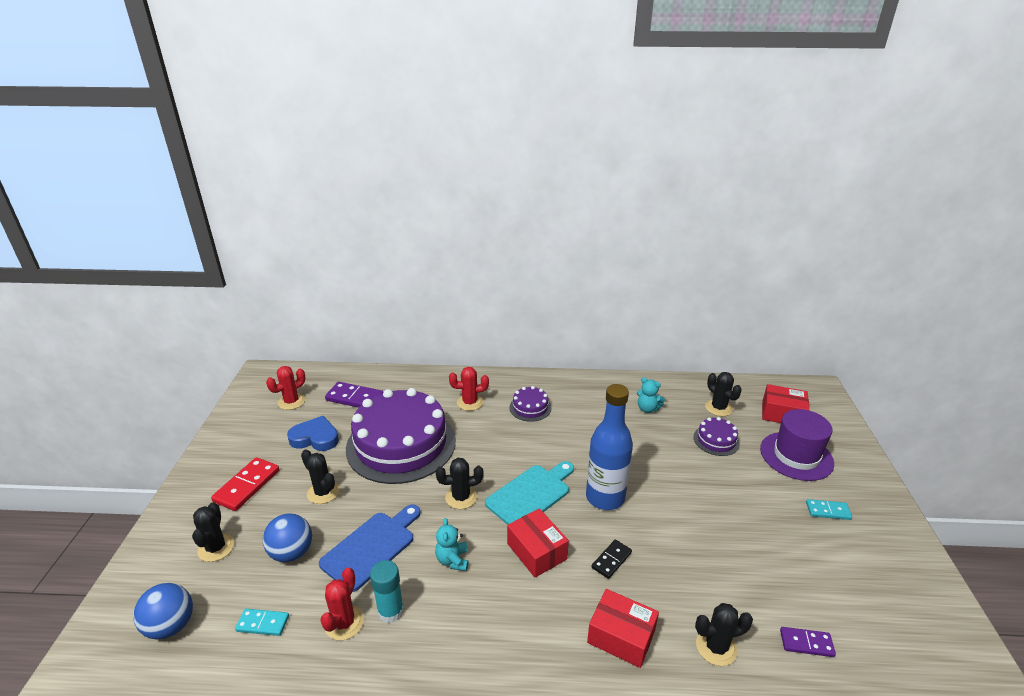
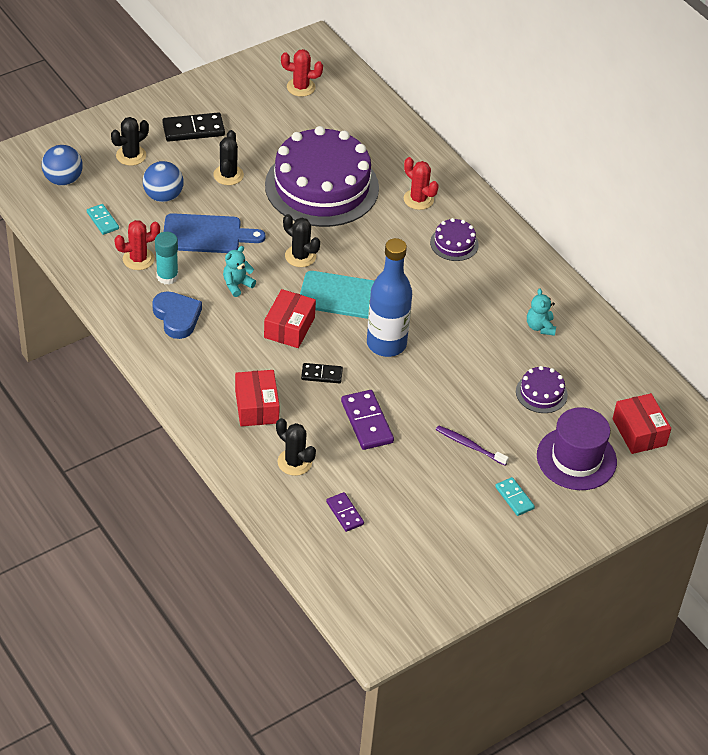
camera: 50 degrees right, 15 degrees up
(247, 486) = (193, 129): red domino -> black domino
(315, 438) = (276, 131): blue heart -> blue heart (177, 317)
(355, 398) = (346, 122): purple domino -> purple domino (366, 422)
(718, 408) = (598, 380): black cactus -> none
(754, 507) = (469, 445): none -> purple toothbrush

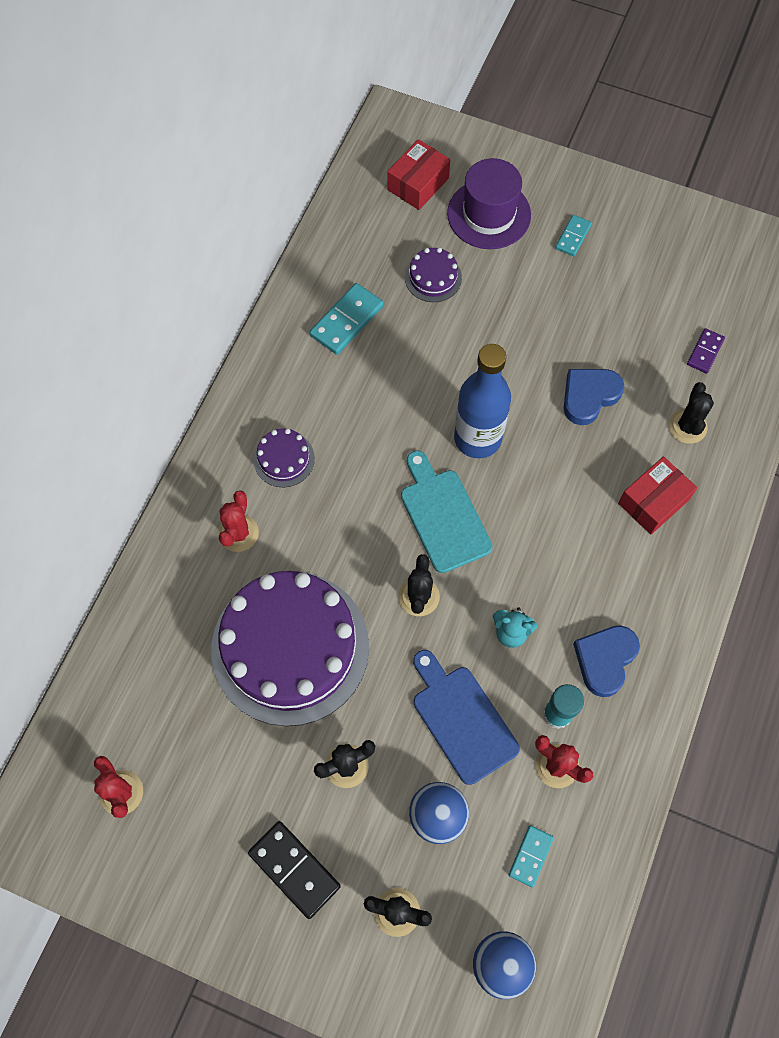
camera: 120 degrees left, 20 degrees up
(289, 327) = (528, 540): red box -> none
(321, 375) = (565, 470): black domino -> none
(366, 422) = (589, 396): purple domino -> blue heart
(469, 445) = (544, 300): purple toothbrush -> none
(540, 327) = (347, 321): turquoise teddy bear -> turquoise domino

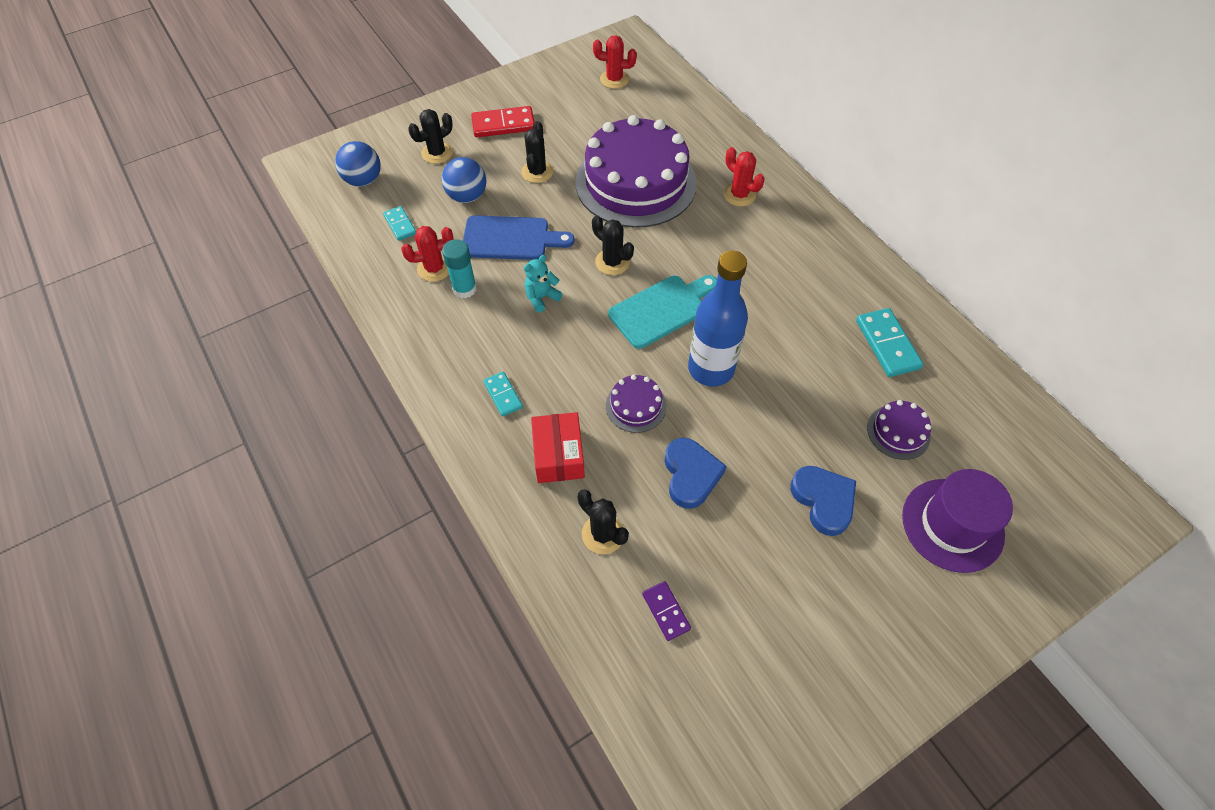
camera: 125 degrees right, 10 degrees down
(284, 459) = (781, 244): purple cake -> purple cake (636, 406)
(294, 869) = (503, 124): black domino -> red domino
(418, 184) = (1024, 485): red box -> none
(443, 515) = (662, 310): turquoise cutting board -> turquoise cutting board turned 45 degrees counterclockwise
(573, 237) = (881, 585): turquoise domino -> turquoise domino (503, 395)
(605, 660) = (472, 338): blue heart -> blue heart (823, 501)

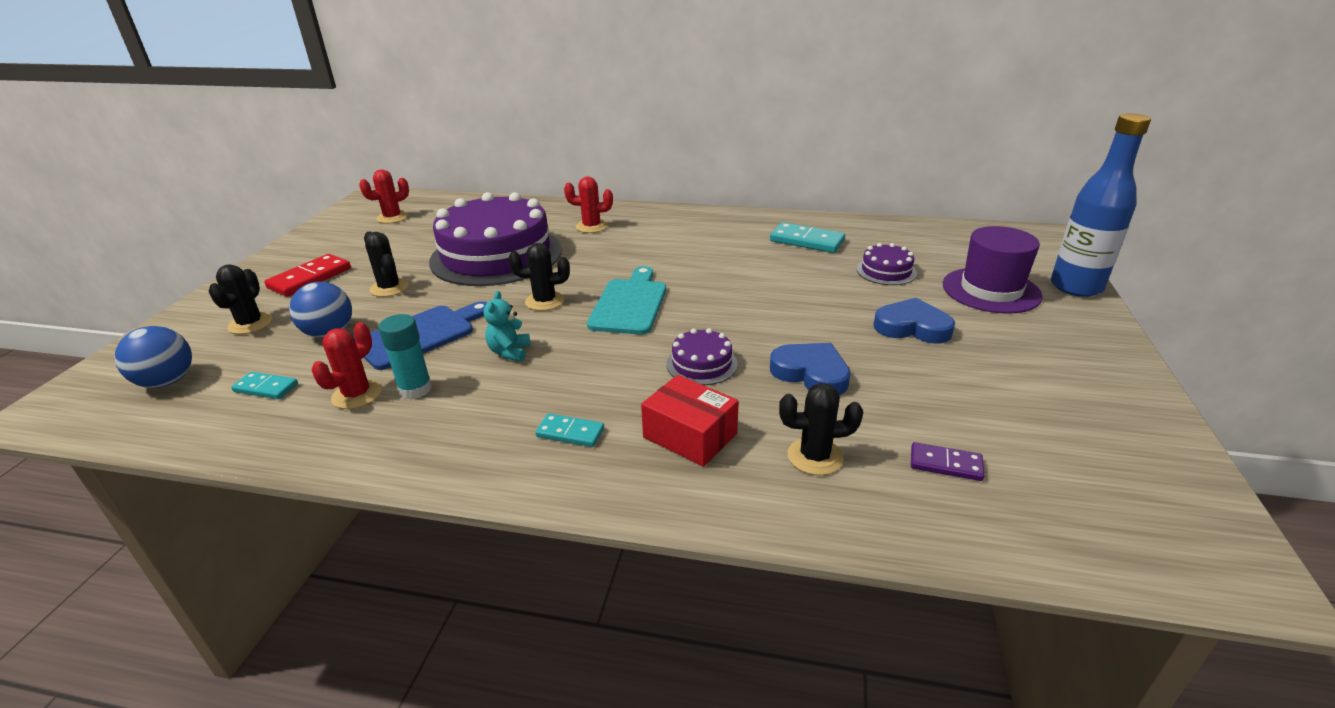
camera: 45 degrees left, 25 degrees down
(711, 369) = (721, 312): blue bottle -> blue bottle (1076, 287)

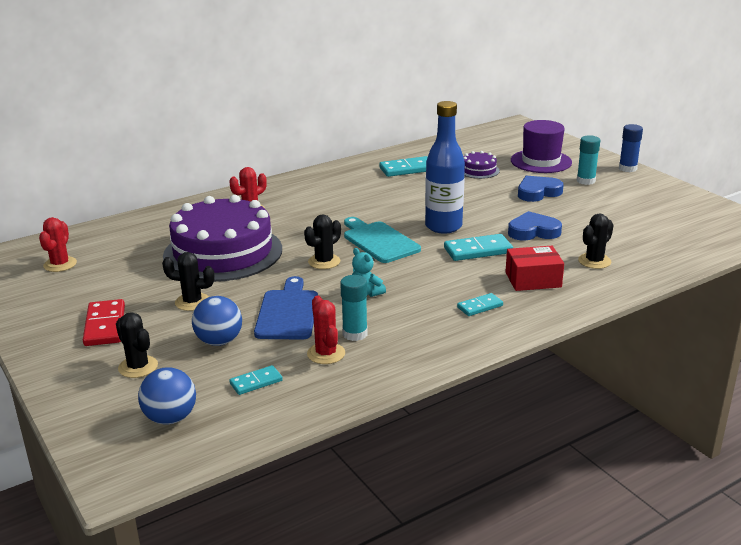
camera: 45 degrees left, 5 degrees down
(701, 364) = (478, 250): purple cake -> turquoise domino
(945, 464) = (641, 240): purple domino -> none
(1012, 340) = (585, 181): none -> turquoise glue stick
(1076, 287) = (571, 146): blue bottle -> blue bottle (443, 226)
(1117, 350) = (627, 168): none -> blue glue stick

